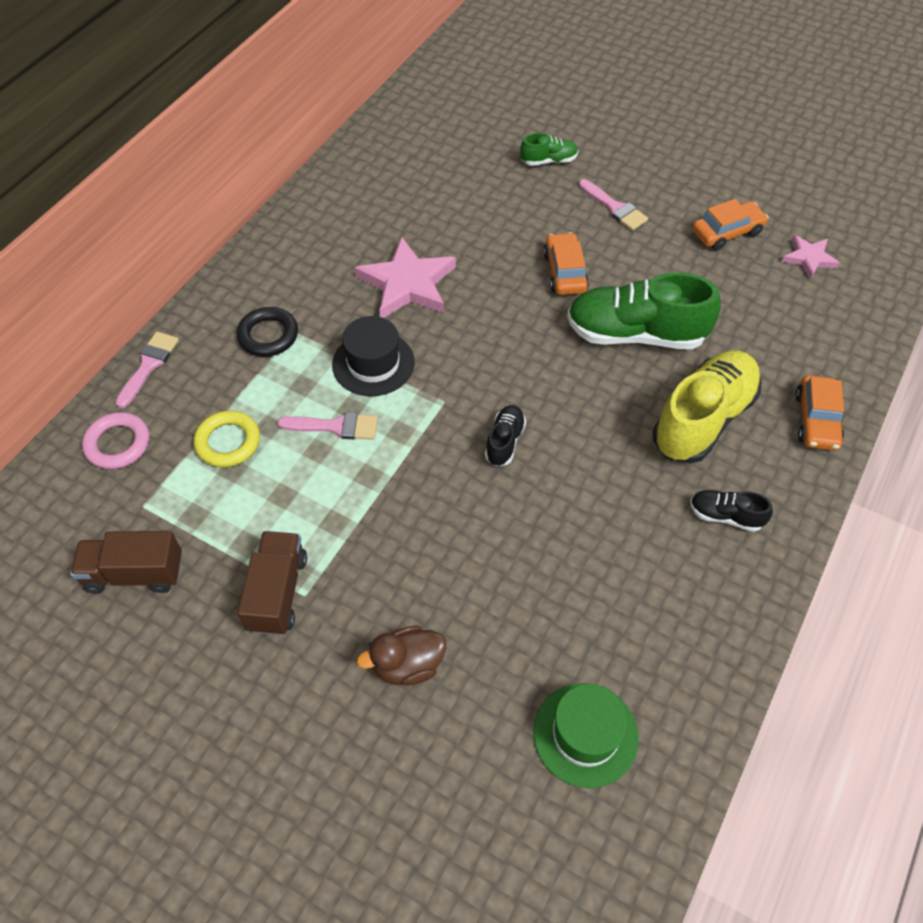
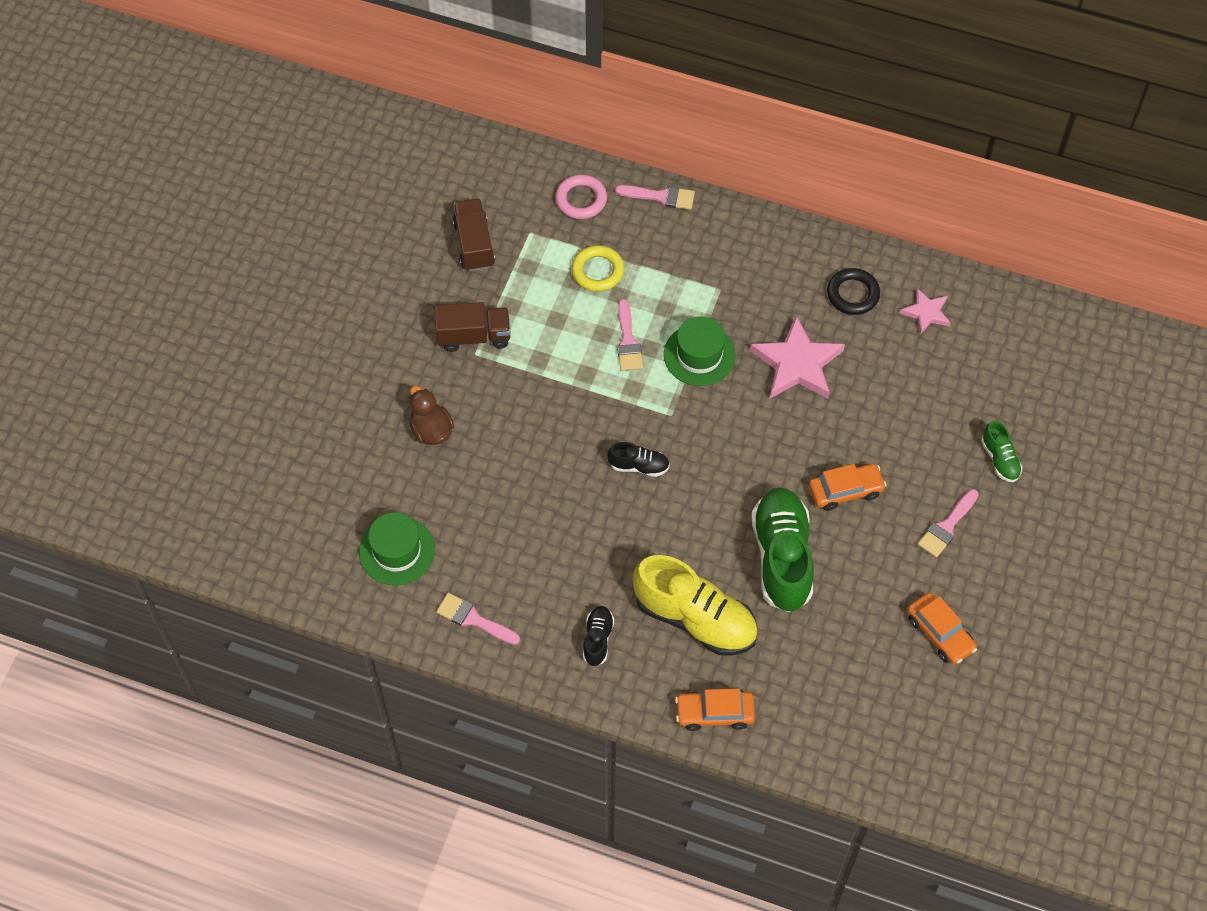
camera: 80 degrees right, 5 degrees up
(268, 335) = (711, 271): black ring -> black ring (853, 294)
(373, 363) = (699, 355): black hat -> green hat
(693, 649) = (473, 619): none -> pink brush
(809, 258) = (923, 711): pink star -> pink star (926, 313)

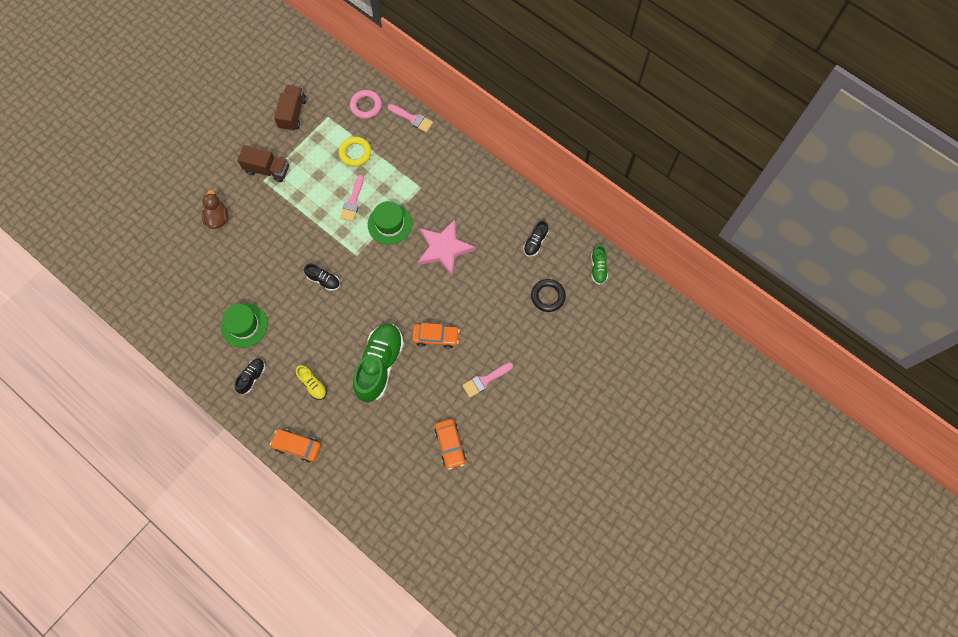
camera: 20 degrees right, 10 degrees up
(397, 551) = (166, 284): green hat -> green hat (244, 325)
(473, 619) = (189, 340): pink brush -> none
(695, 618) = (313, 384): yellow shoe -> yellow shoe, size x0.47
(853, 294) = (497, 216): black ring -> black ring (548, 296)
(926, 313) = (535, 242): pink star -> black shoe
(1000, 459) = (536, 349): green shoe -> green shoe (598, 268)

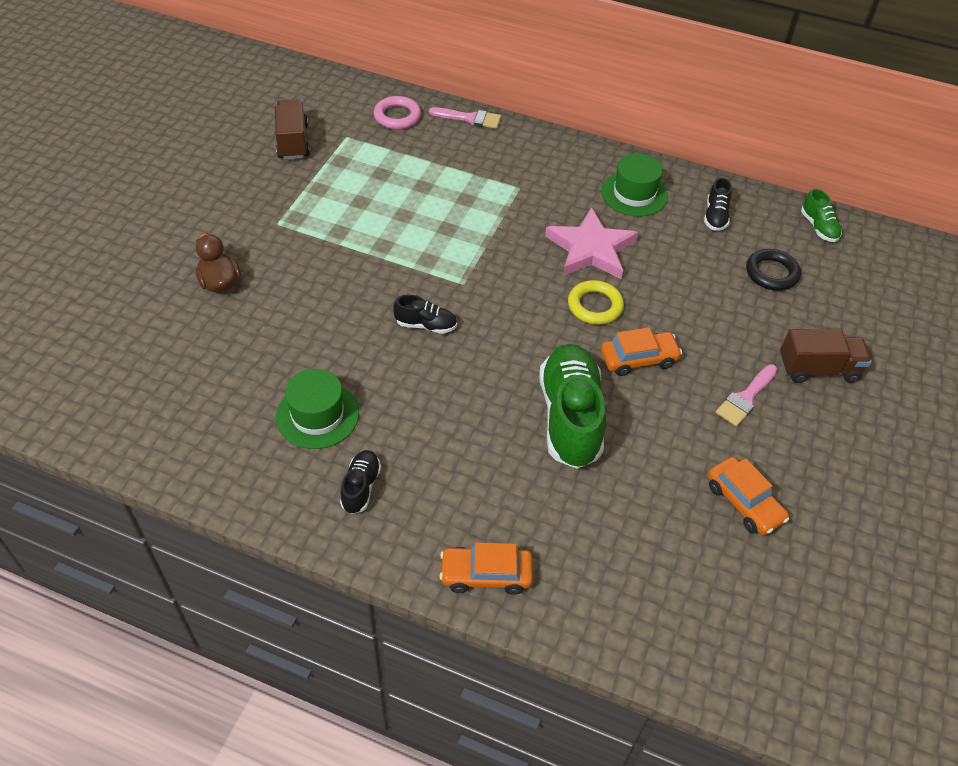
camera: 20 degrees left, 20 degrees down
(267, 169) = (279, 210): brown truck -> brown truck (818, 369)
(313, 384) = (472, 472): yellow shoe -> none
(353, 202) = (427, 222): pink brush -> none
(355, 153) = (405, 168): yellow ring -> yellow ring (595, 306)
(390, 224) = (495, 237): green hat -> green hat (634, 194)

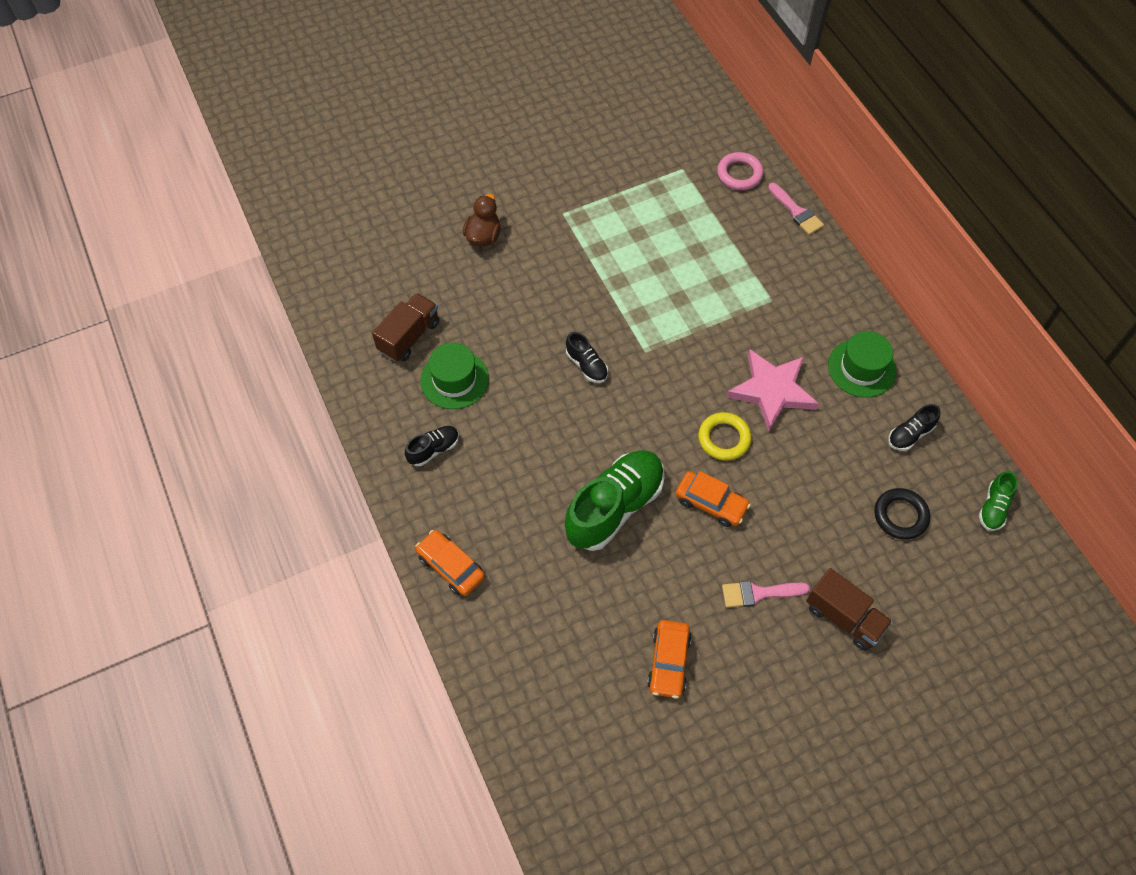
camera: 45 degrees right, 10 degrees up
(293, 142) = (638, 149): brown truck -> brown truck (409, 336)

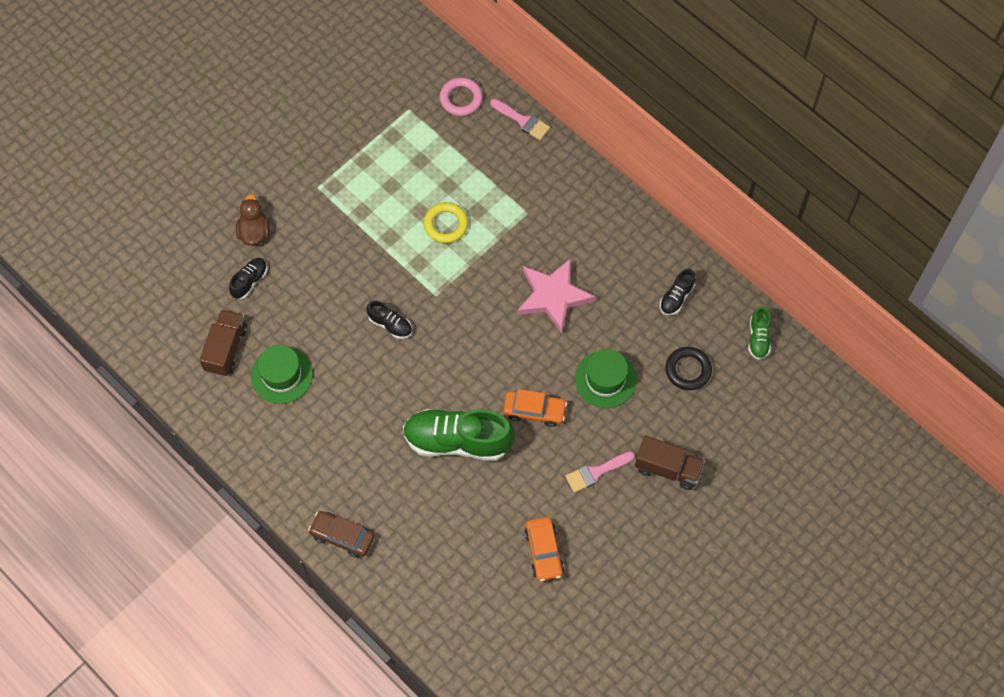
camera: 20 degrees left, 5 degrees up
(433, 449) = (288, 443): black shoe -> black shoe (249, 281)
(451, 567) = (342, 536): orange car -> brown car
(614, 507) = (457, 441): green shoe -> green shoe turned 105 degrees counterclockwise
(724, 438) = (527, 351): yellow ring -> yellow ring (446, 224)
(861, 368) = (620, 251): green hat -> green hat (605, 379)

